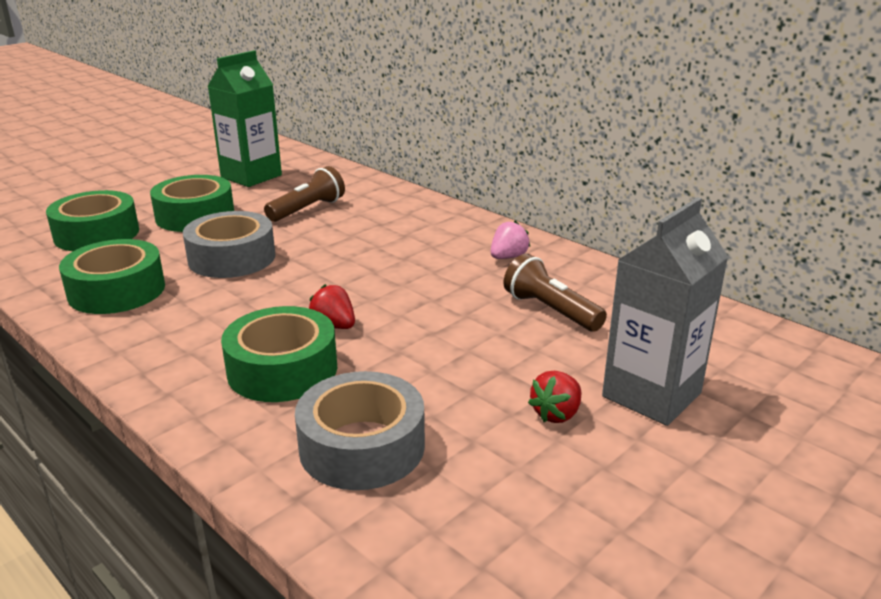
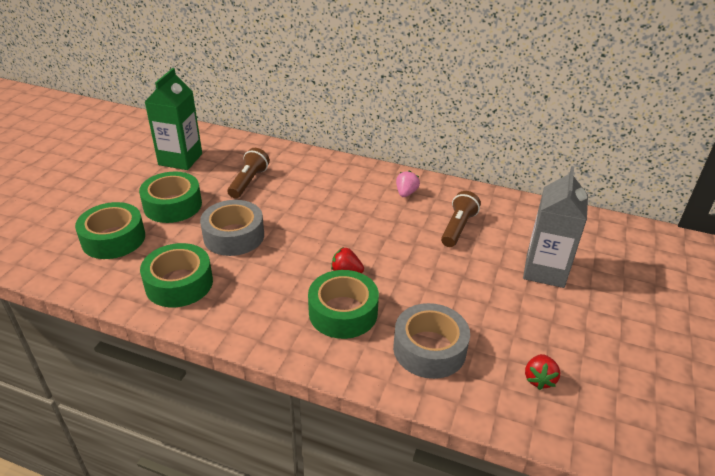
camera: 25 degrees left, 10 degrees up
(550, 310) = (458, 228): brown flashlight -> brown flashlight turned 90 degrees clockwise
(556, 414) = (509, 297): red strawberry -> red strawberry (539, 379)

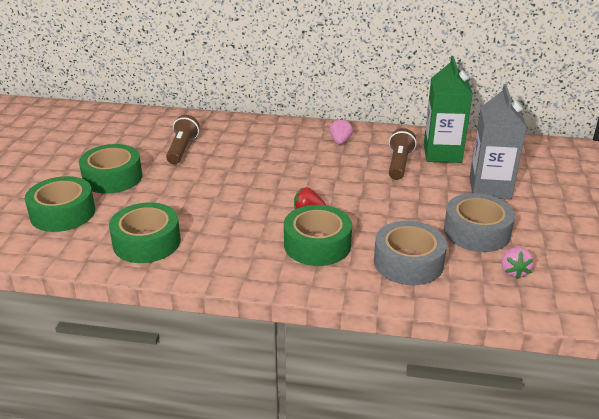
camera: 10 degrees left, 5 degrees down
(180, 159) = (104, 137): green carton -> green carton (442, 154)
(234, 236) = (186, 196): grey tape -> grey tape (476, 232)
(539, 379) = (514, 272): red strawberry -> pink strawberry

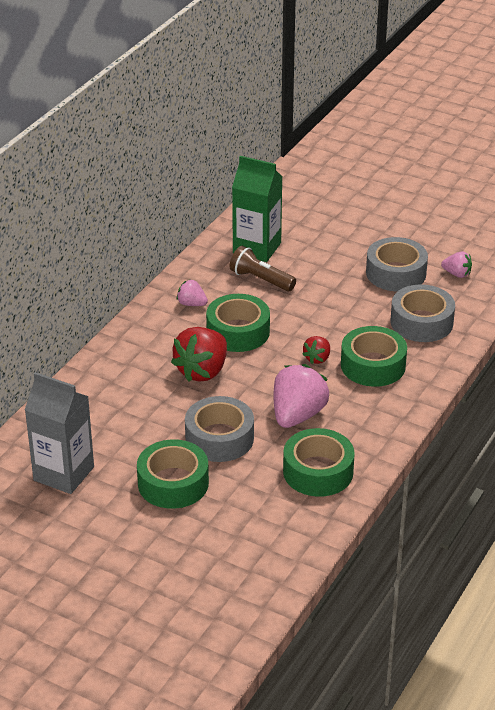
camera: 70 degrees left, 5 degrees up
(63, 213) = (231, 528): green tape -> green tape (238, 332)
(174, 186) = (219, 438): none -> grey tape
(182, 149) = (137, 420): brown flashlight -> none
(221, 217) = (297, 415): none -> pink strawberry
(256, 162) = (202, 371): none -> red strawberry
(490, 188) = (333, 243): grey carton -> grey carton (64, 474)

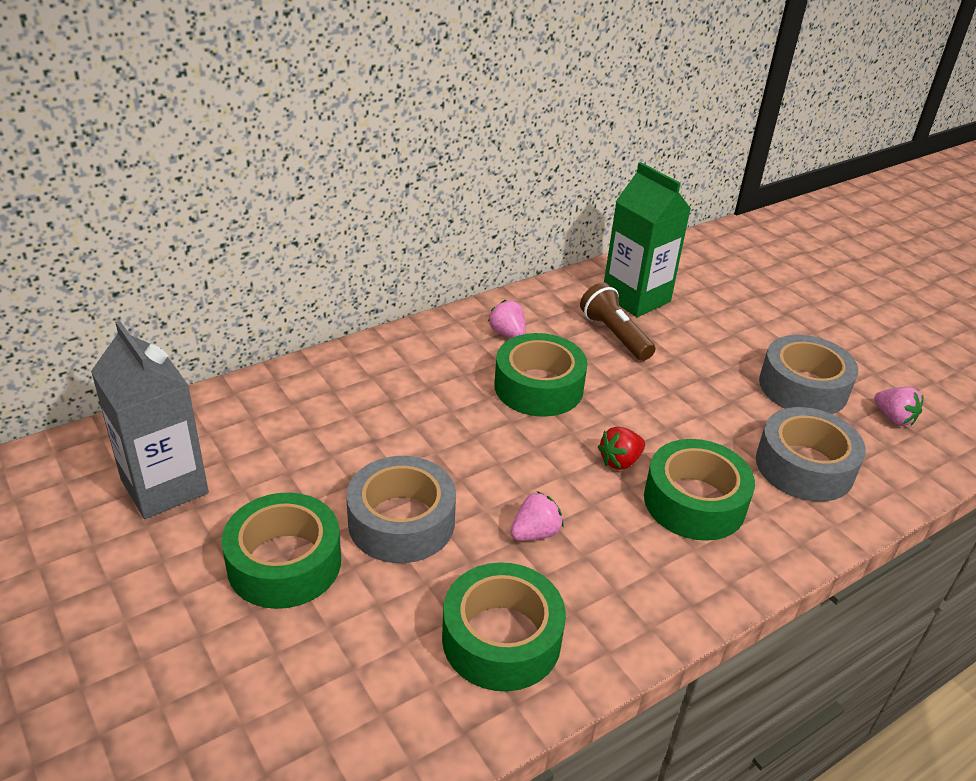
camera: 25 degrees right, 0 degrees up
(202, 371) = (454, 420): red strawberry -> none
(297, 415) = (535, 533): pink strawberry -> pink strawberry, size x0.52

